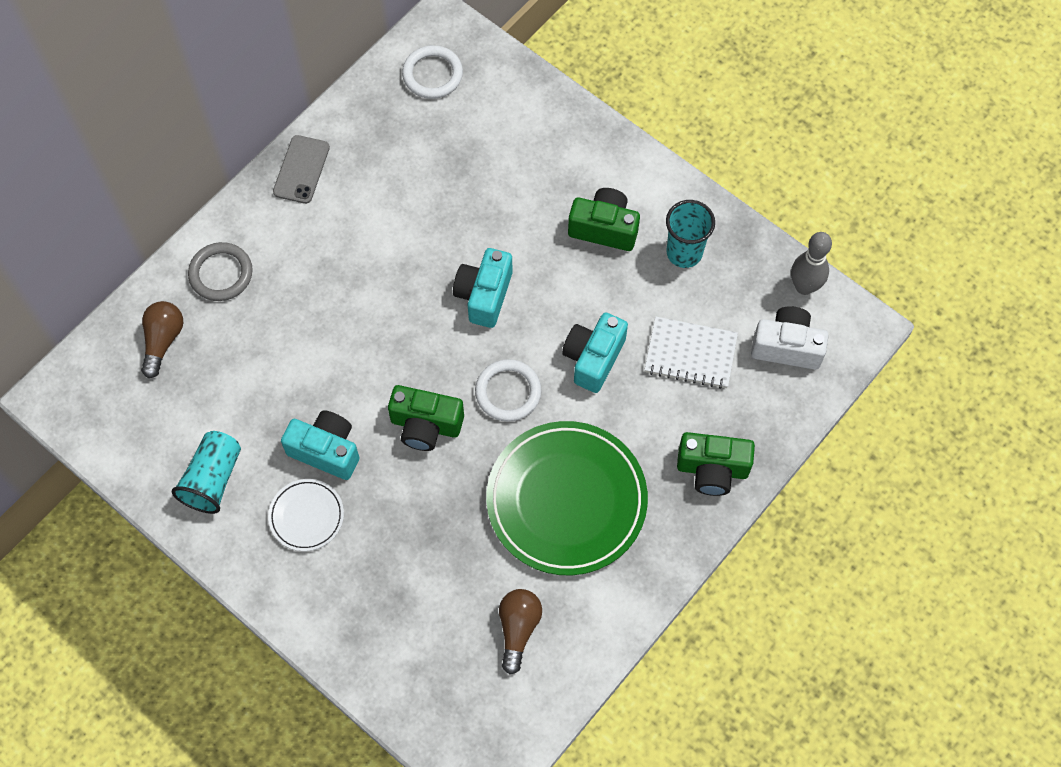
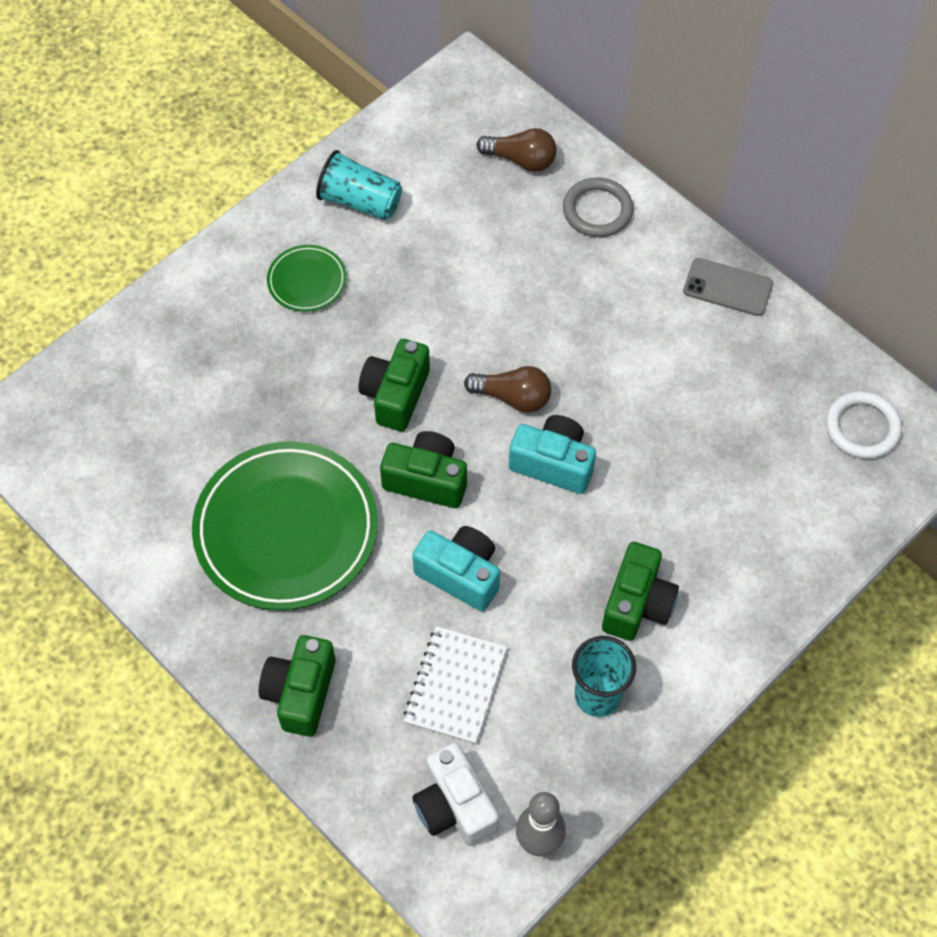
camera: 95 degrees right, 5 degrees down
(306, 516) = (307, 281): white plate -> green plate
(326, 450) = (378, 300): turquoise camera -> none
(508, 392) = (427, 480): white ring -> green camera
(518, 629) = (147, 469): brown light bulb -> brown light bulb (513, 397)
(787, 346) = (454, 806): white camera -> white camera turned 135 degrees clockwise

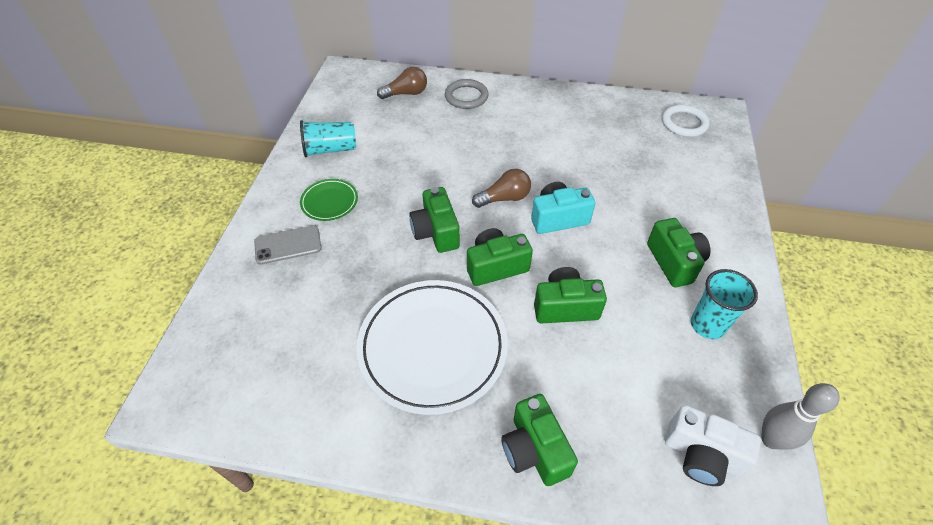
camera: 35 degrees left, 10 degrees down
(286, 529) = (432, 347): green plate -> white plate
(455, 686) = (626, 375): white notebook -> none
(460, 574) = (565, 307): turquoise camera -> green camera
(727, 287) = (562, 98): grey phone -> grey phone (288, 245)

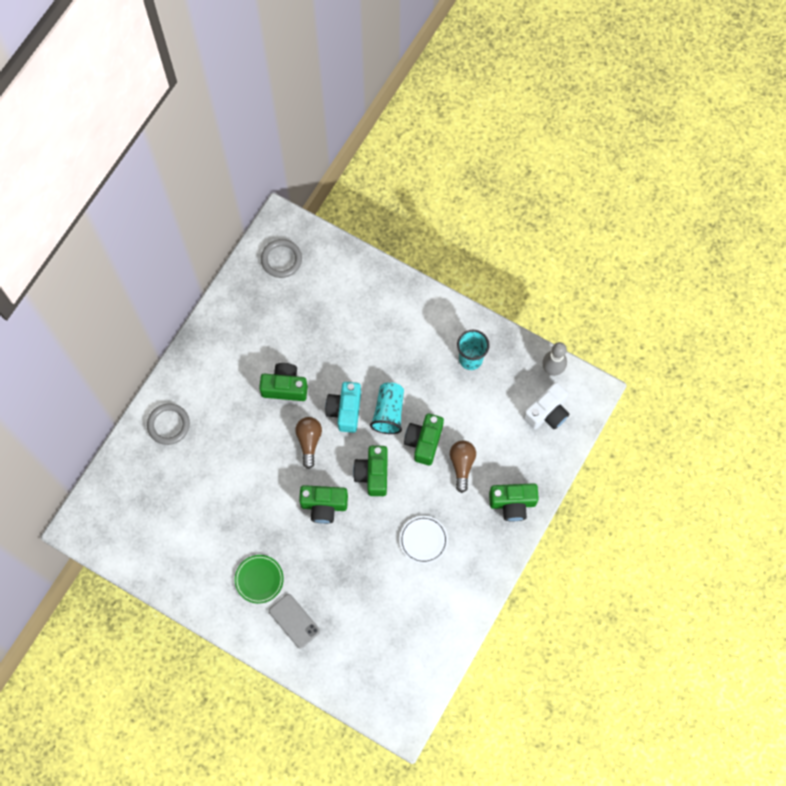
camera: 70 degrees left, 20 degrees up
(288, 245) = (294, 621): grey phone -> grey phone turned 45 degrees counterclockwise
(330, 149) = (193, 565): turquoise cup -> turquoise cup (388, 412)
(406, 93) = (140, 477): brown light bulb -> brown light bulb (462, 465)
(432, 347) = (423, 540): white plate -> white plate, size x0.47
(674, 262) = (415, 350): green camera -> green camera (285, 387)
(684, 123) = (281, 259): white ring -> grey ring

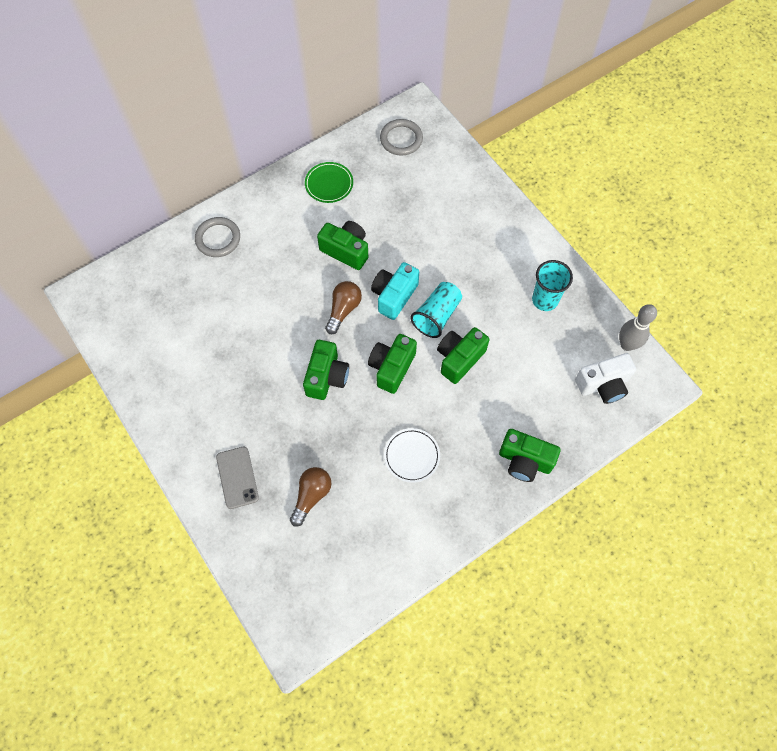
camera: 25 degrees right, 5 degrees down
(259, 579) = (224, 420): green plate -> green plate (329, 184)
(324, 506) = (326, 377): green camera -> green camera turned 105 degrees counterclockwise
(462, 465) = (488, 398): brown light bulb -> brown light bulb (311, 496)

